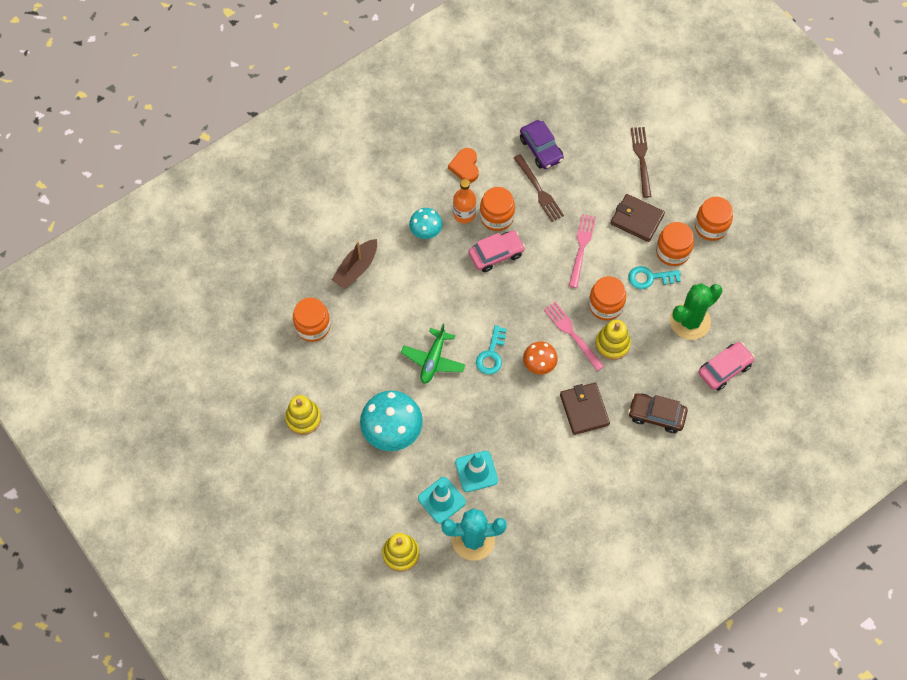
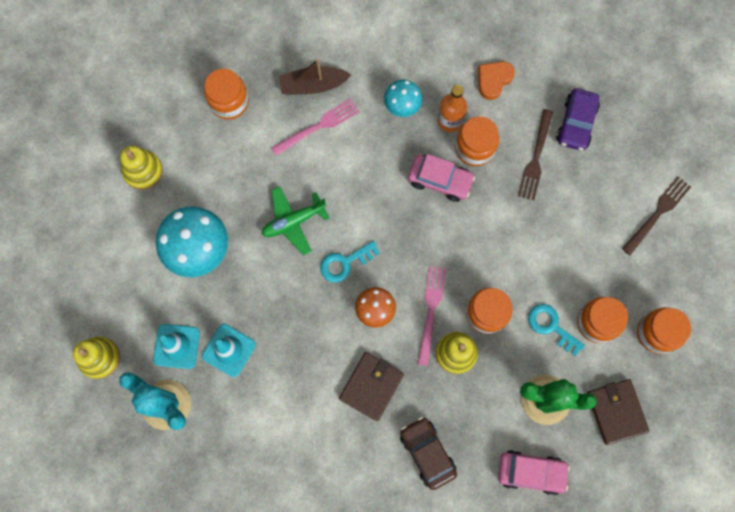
camera: 45 degrees right, 10 degrees up
(581, 247) = (519, 243): pink fork -> pink fork (318, 126)
(637, 219) = (595, 263): brown wallet -> brown wallet (616, 411)

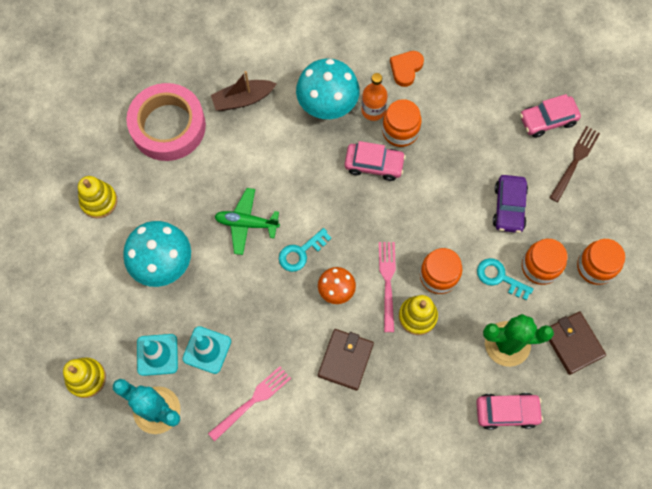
camera: 10 degrees left, 5 degrees down
(229, 102) = (168, 126): orange jar -> pink tape
(293, 222) = (246, 223): green plane -> green plane turned 45 degrees clockwise
(318, 126) = (254, 134): pink fork -> pink fork (252, 401)
(402, 106) = (327, 105): turquoise mushroom -> turquoise mushroom, size x1.76
(427, 453) = (408, 411): brown car -> none
(535, 158) = (457, 131): brown fork -> none
(576, 123) = (487, 95): purple car -> purple car (508, 207)
(636, 162) = (547, 120): none -> pink car

